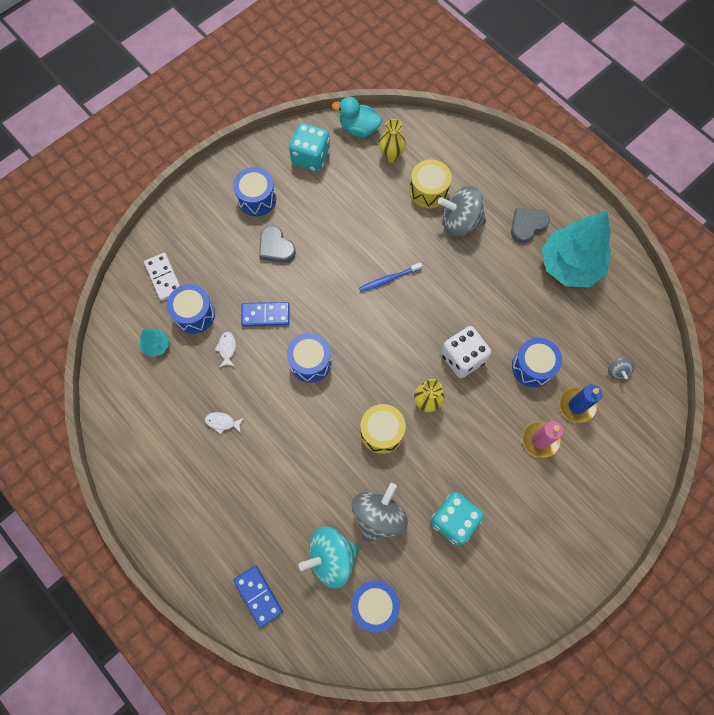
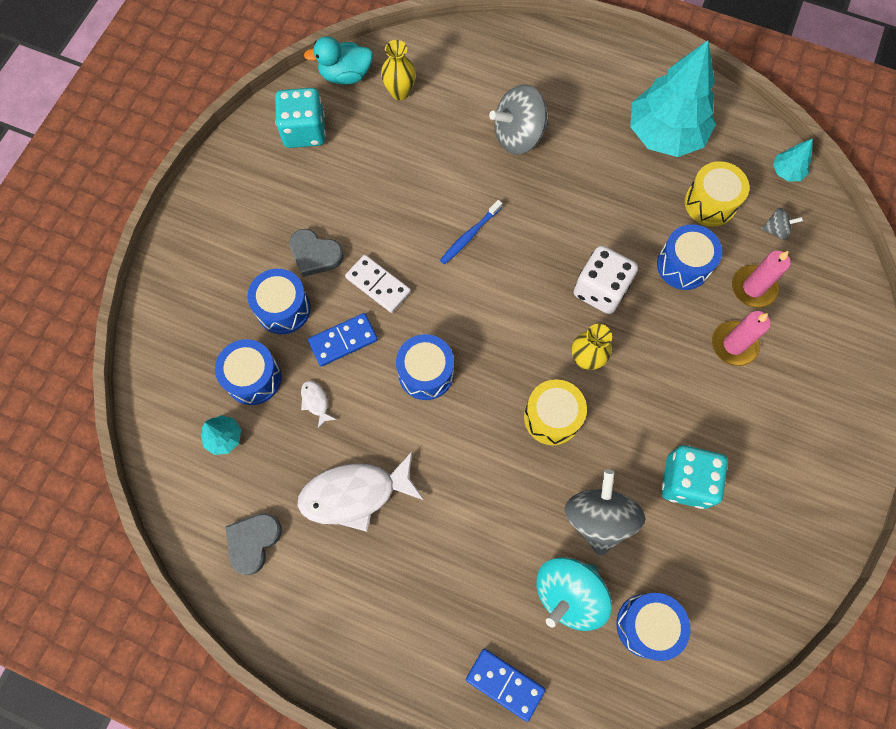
camera: 25 degrees left, 0 degrees up
(163, 277) = (191, 350): white domino -> white domino (378, 285)
(222, 422) = (355, 494): white fish -> white fish, size x2.37
(256, 199) = (262, 206): blue drum -> blue drum (283, 308)
(428, 191) = (464, 115): yellow drum -> yellow drum (710, 203)
(527, 226) = (596, 109): grey heart -> grey heart (253, 542)
(576, 406) = (753, 288): blue candle -> pink candle
(617, 371) = (776, 230): grey spinning top -> grey spinning top turned 60 degrees counterclockwise
(648, 331) = (787, 172): none -> turquoise tree

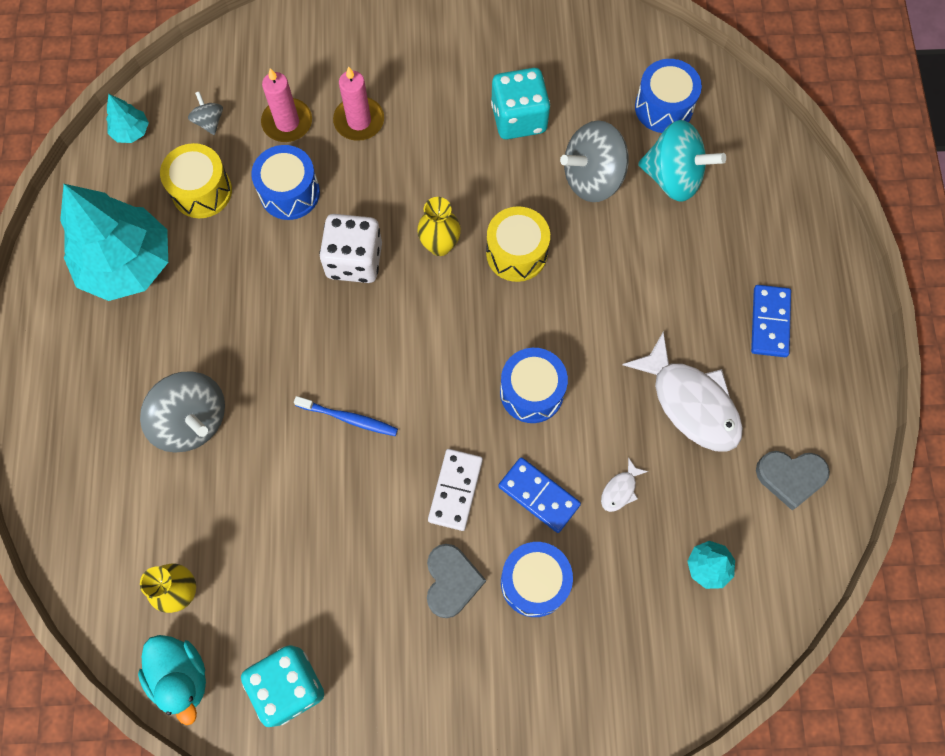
camera: 115 degrees left, 0 degrees up
(253, 378) = (629, 571): blue drum -> none
(505, 684) = (777, 198): blue domino -> blue domino (769, 322)

